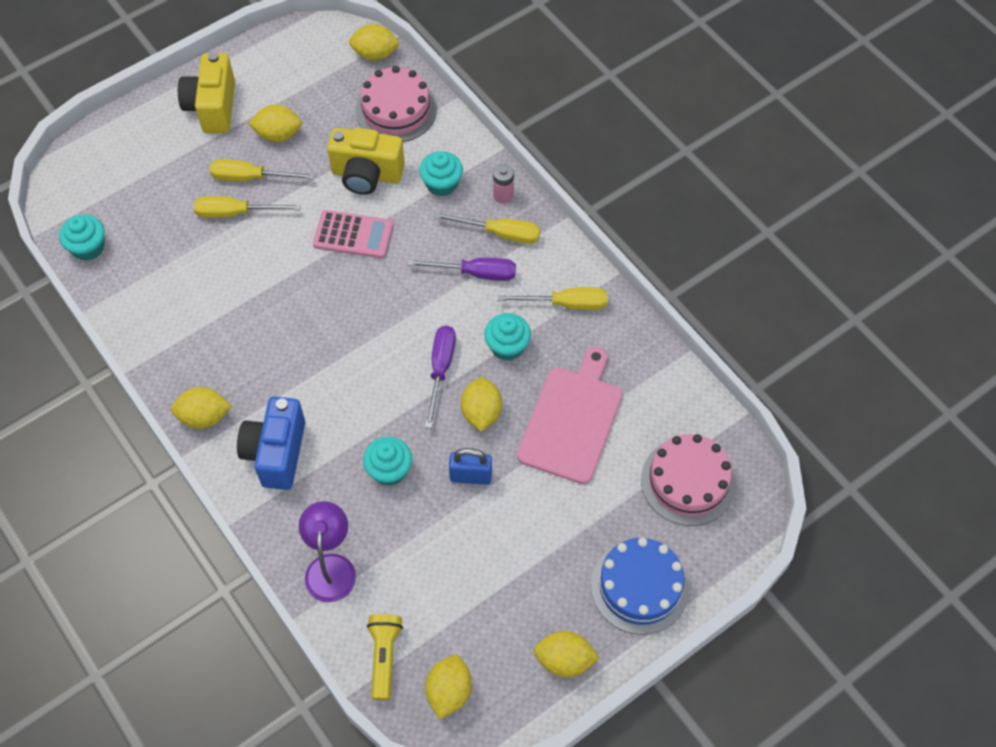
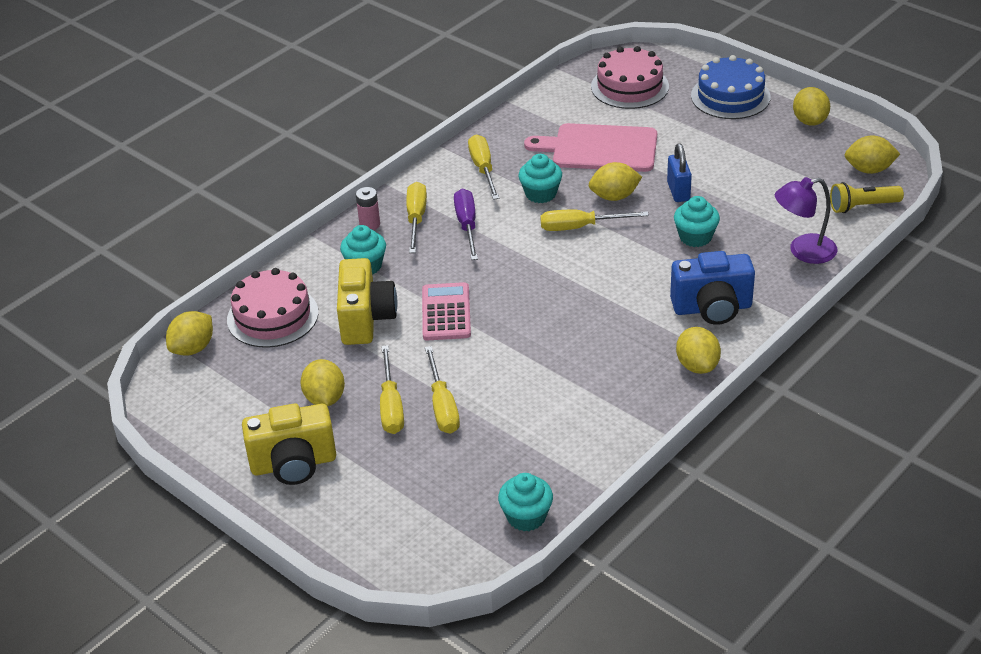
camera: 100 degrees left, 20 degrees down
(375, 54) = (193, 348): yellow lemon -> yellow lemon turned 45 degrees clockwise
(440, 369) = (580, 227): purple screwdriver -> yellow screwdriver

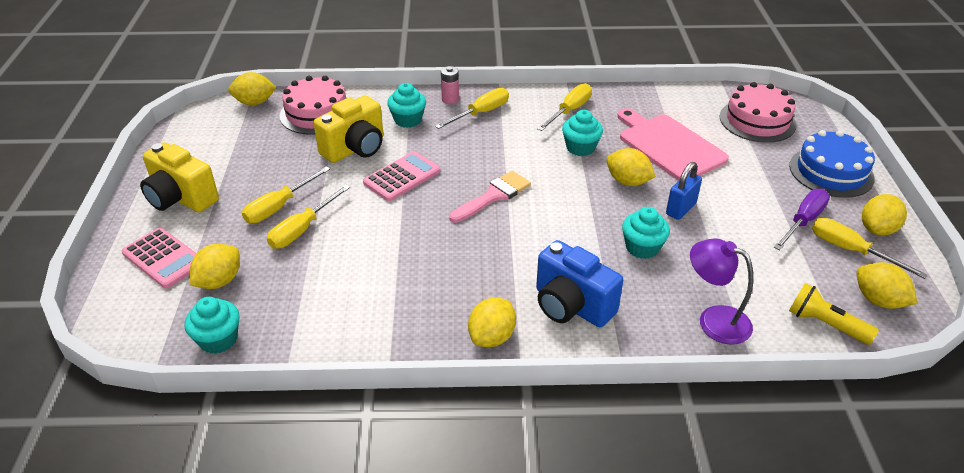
camera: 45 degrees right, 0 degrees up
(325, 398) = (258, 175): yellow lemon -> yellow lemon (219, 281)
(374, 510) = (163, 258): none -> pink calculator
(467, 225) = (503, 136): purple screwdriver -> purple screwdriver (803, 221)
(540, 275) = (493, 196): none -> pink brush
(580, 227) = (571, 185): yellow screwdriver -> yellow screwdriver (850, 250)

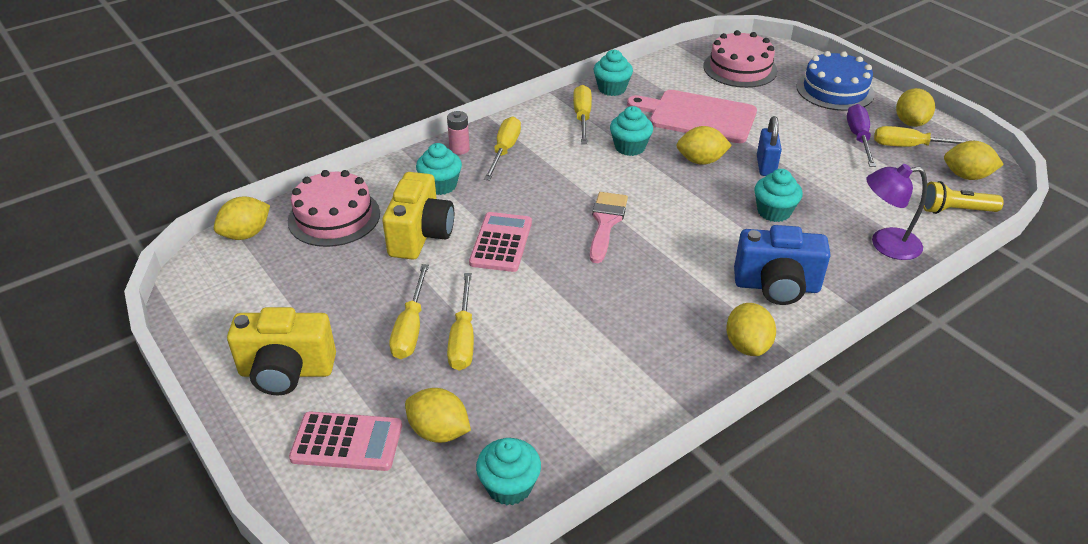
camera: 35 degrees left, 0 degrees up
(219, 281) = (439, 431): yellow lemon -> yellow lemon turned 60 degrees counterclockwise
(620, 97) = (612, 89): none -> turquoise cupcake

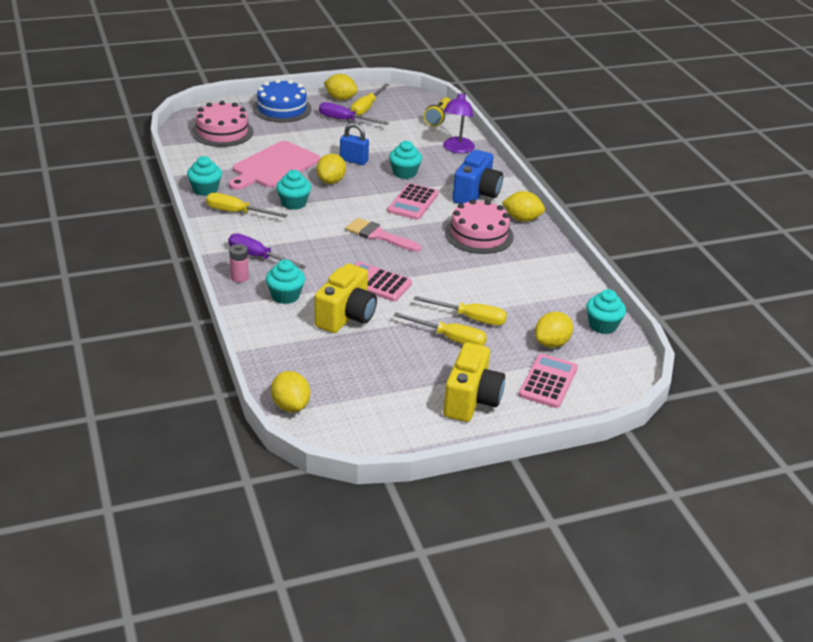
camera: 75 degrees left, 5 degrees down
(334, 217) = (295, 355): pink cake -> pink cake (479, 234)
(420, 235) = (346, 316): yellow camera -> yellow camera turned 90 degrees clockwise
(504, 150) = (258, 257): yellow screwdriver -> purple screwdriver
(706, 234) = (413, 202): none -> pink calculator
(966, 176) = (408, 103): yellow lemon -> none

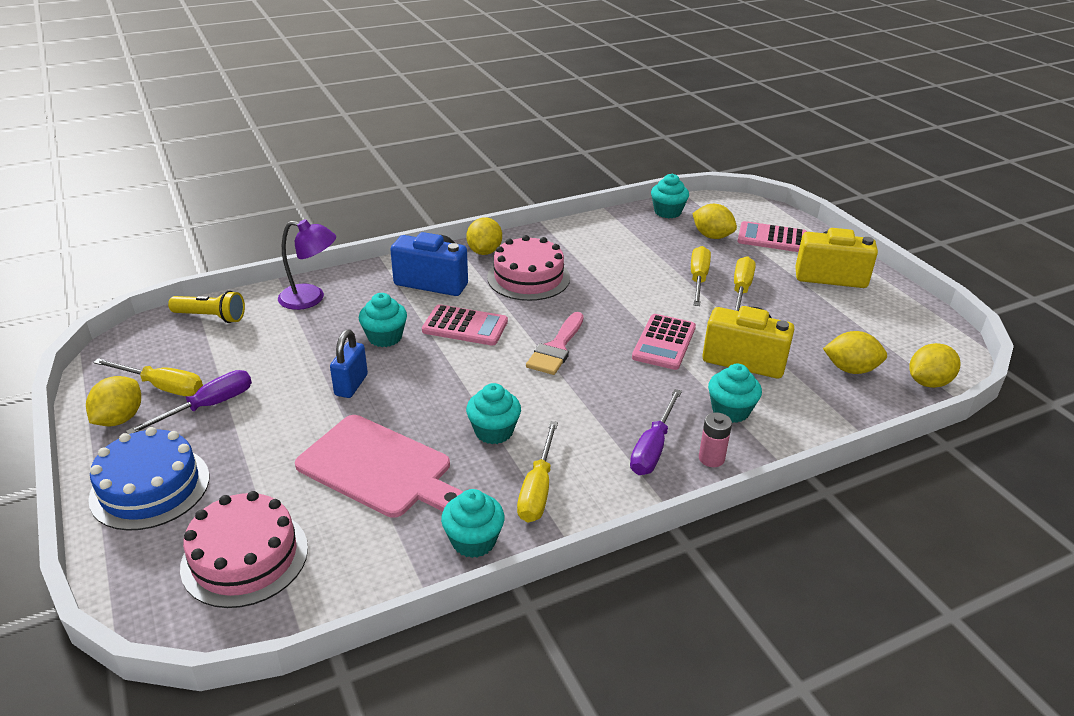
camera: 95 degrees left, 0 degrees up
(331, 181) = (419, 401): yellow lemon -> yellow lemon (850, 369)
(344, 120) = (208, 406): purple screwdriver -> purple screwdriver turned 150 degrees counterclockwise

